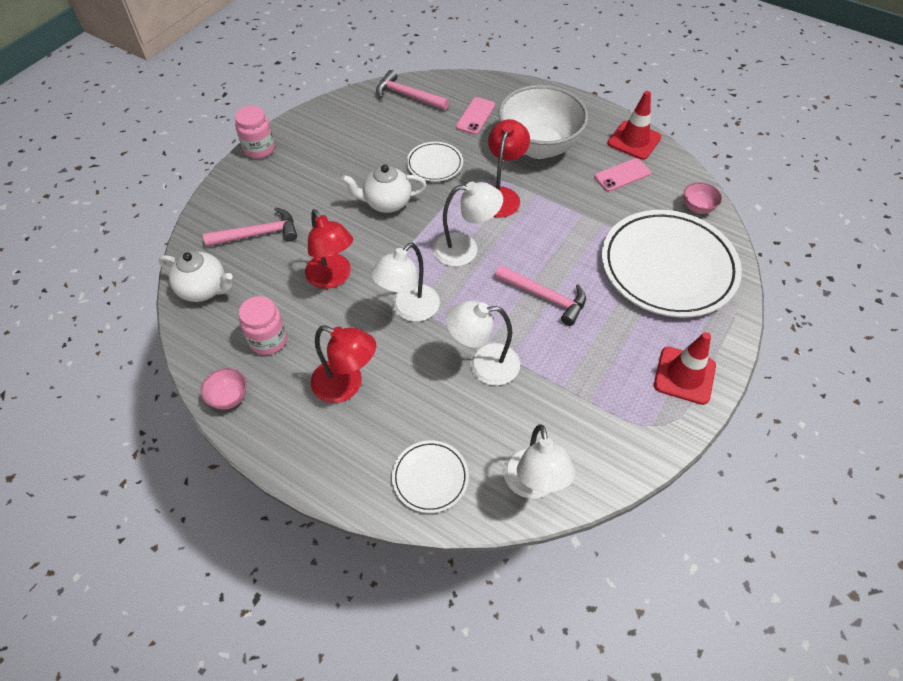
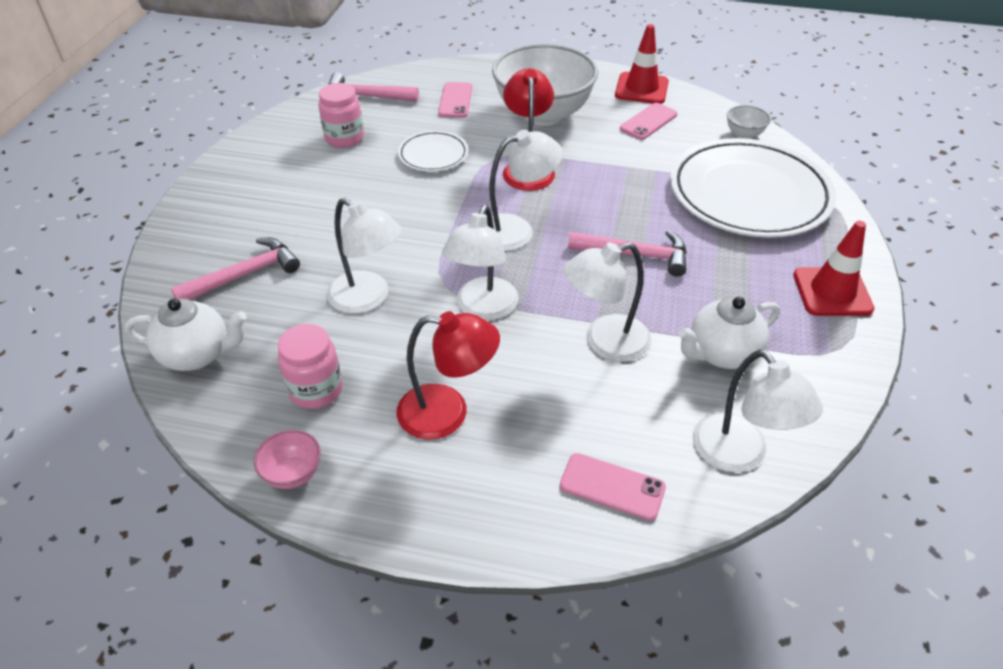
camera: 20 degrees left, 10 degrees down
(259, 149) = (202, 185): pink jar -> pink jar (344, 138)
(332, 278) = (368, 298): red lamp -> white lamp
(387, 203) = (396, 205): white teapot -> white teapot (721, 354)
(430, 478) = (612, 487): white plate -> pink phone
(697, 208) = (744, 134): pink bowl -> white bowl

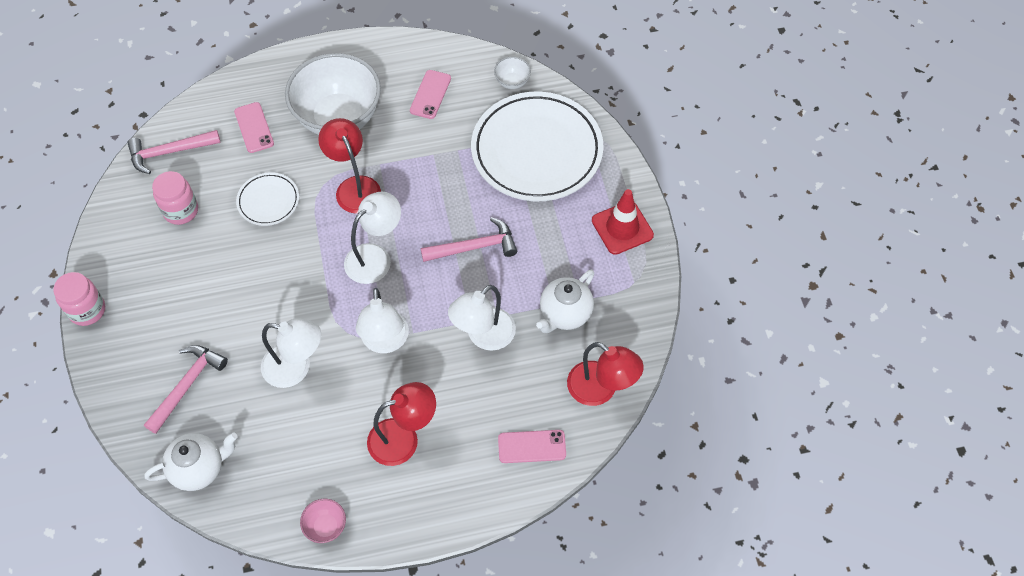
camera: 25 degrees left, 15 degrees up
(316, 390) = (303, 459): pink jar -> pink jar (87, 310)
(641, 89) = (409, 54): red traffic cone -> none
(739, 455) = (600, 390): white lamp -> red lamp

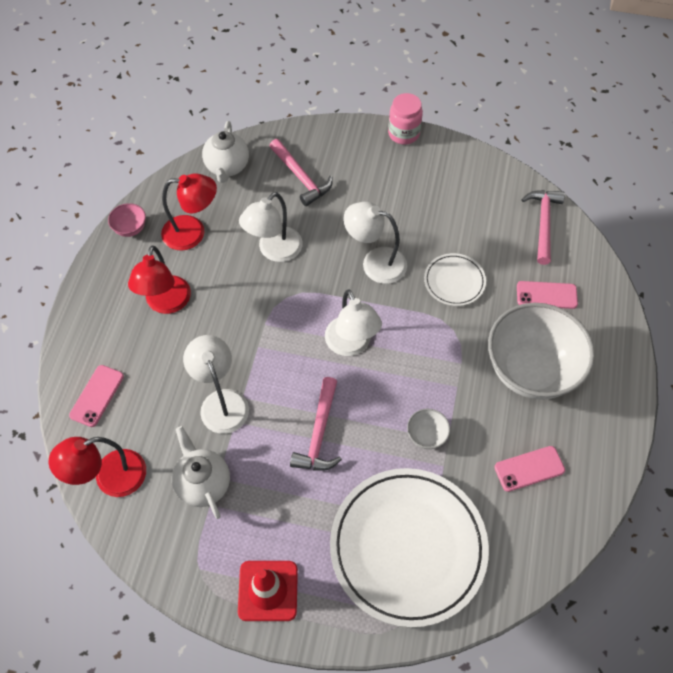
camera: 115 degrees right, 0 degrees up
(181, 210) = (473, 215): pink jar -> none
(354, 187) = (439, 355): red lamp -> red lamp (193, 232)
(385, 342) = (261, 322): white lamp -> white lamp (375, 262)
(430, 94) = (529, 468): pink phone -> pink phone turned 60 degrees counterclockwise
(512, 82) = (515, 564): white bowl -> white bowl (426, 436)

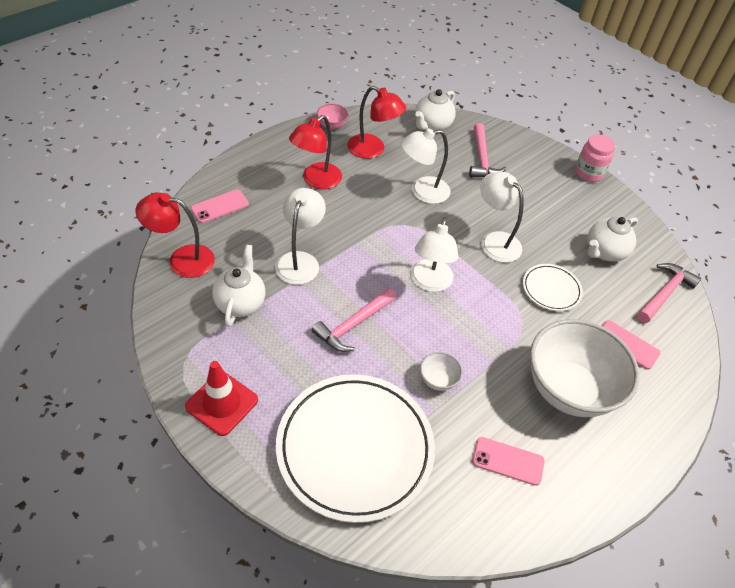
camera: 30 degrees right, 10 degrees down
(471, 213) = (604, 252): none -> white teapot

